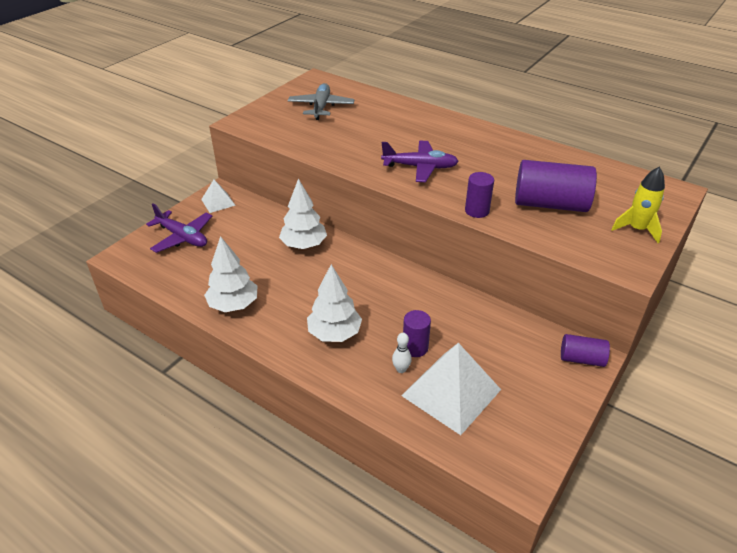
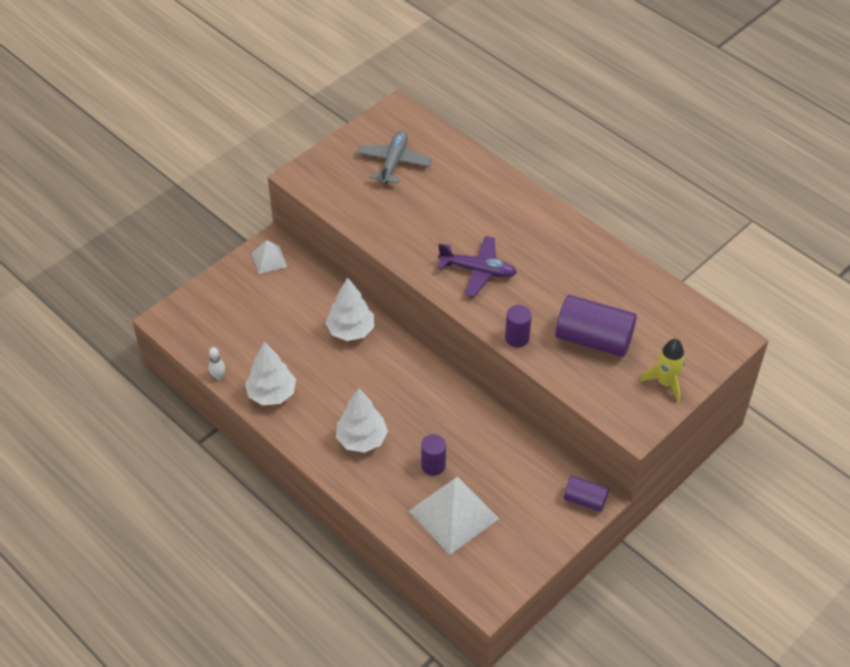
camera: 10 degrees right, 10 degrees up
(182, 237) = (228, 303): purple plane -> none
(401, 369) = (414, 485): white bowling pin -> white bowling pin (218, 376)

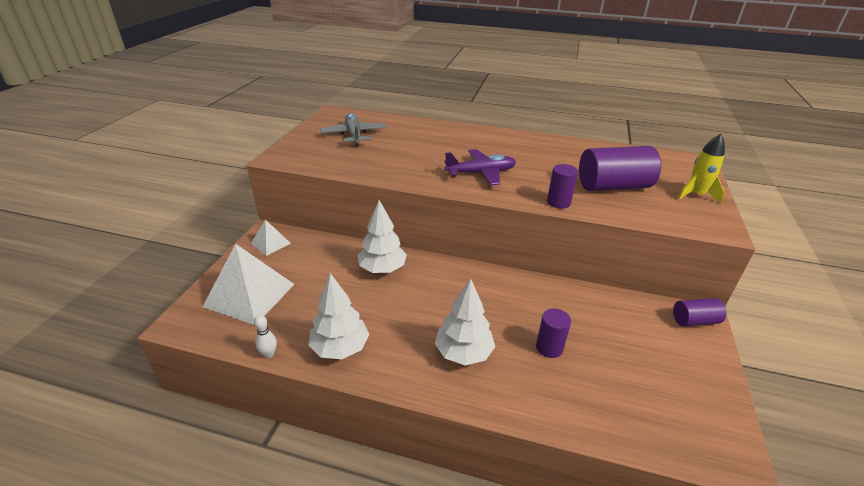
camera: 30 degrees left, 15 degrees down
(453, 514) = (611, 385): white pyramid -> white pyramid (249, 295)

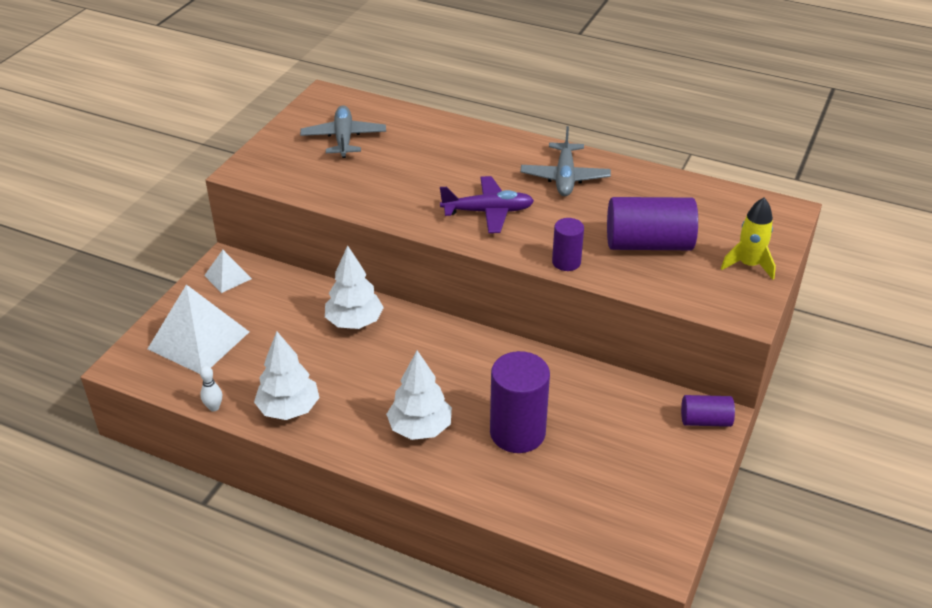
camera: 10 degrees right, 5 degrees up
(527, 149) = (565, 177): none -> grey plane
(549, 348) = (517, 432): purple cylinder -> purple cylinder, size x1.84

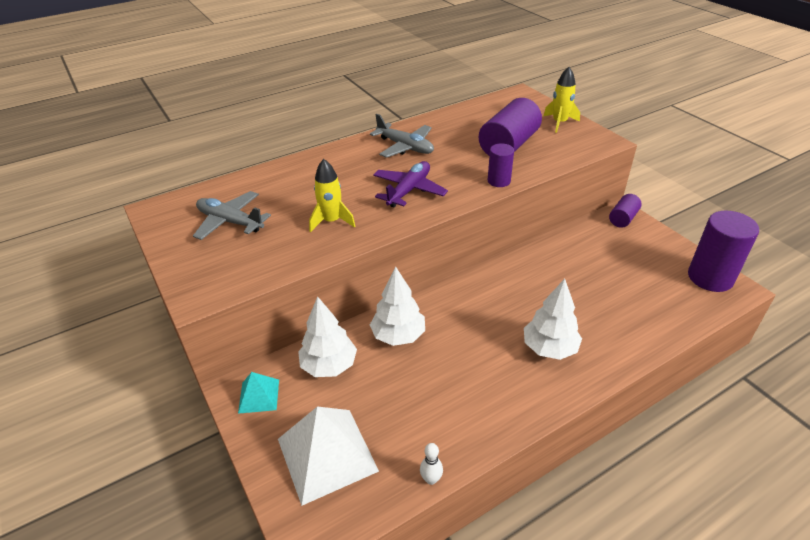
camera: 55 degrees left, 0 degrees up
(228, 277) = (259, 396): white pyramid -> turquoise pyramid
(289, 409) = (472, 422): white tree -> white tree (329, 365)
(395, 189) = (331, 221): none -> yellow rocket
(517, 432) = (585, 300): purple cylinder -> purple cylinder (710, 277)

